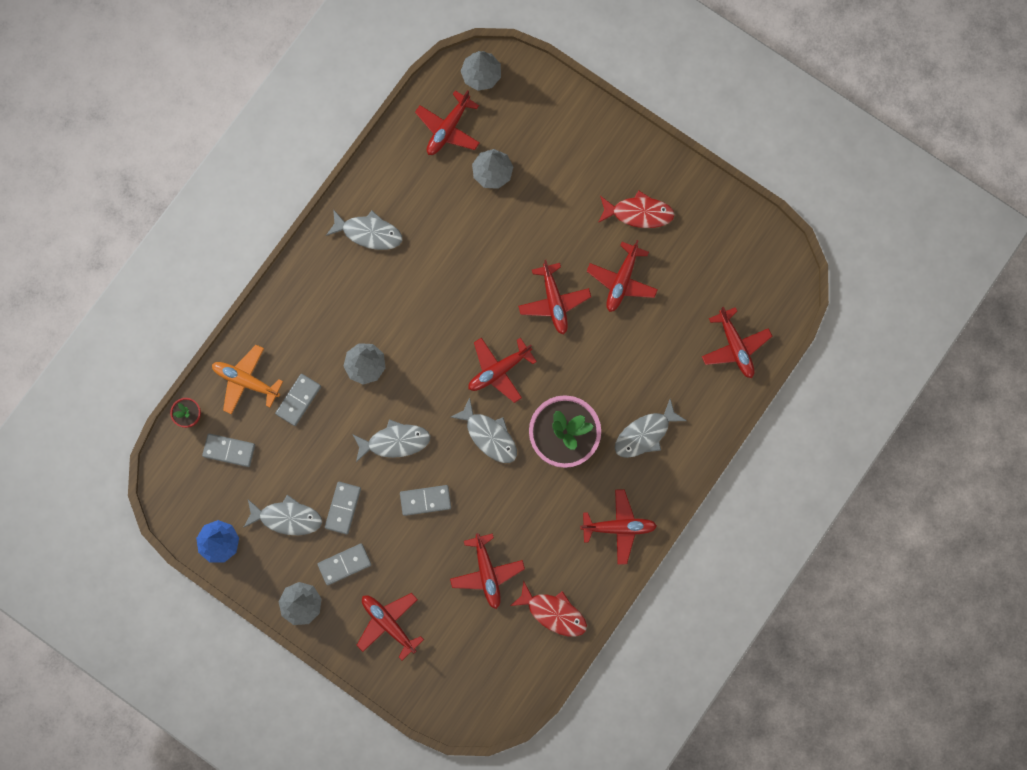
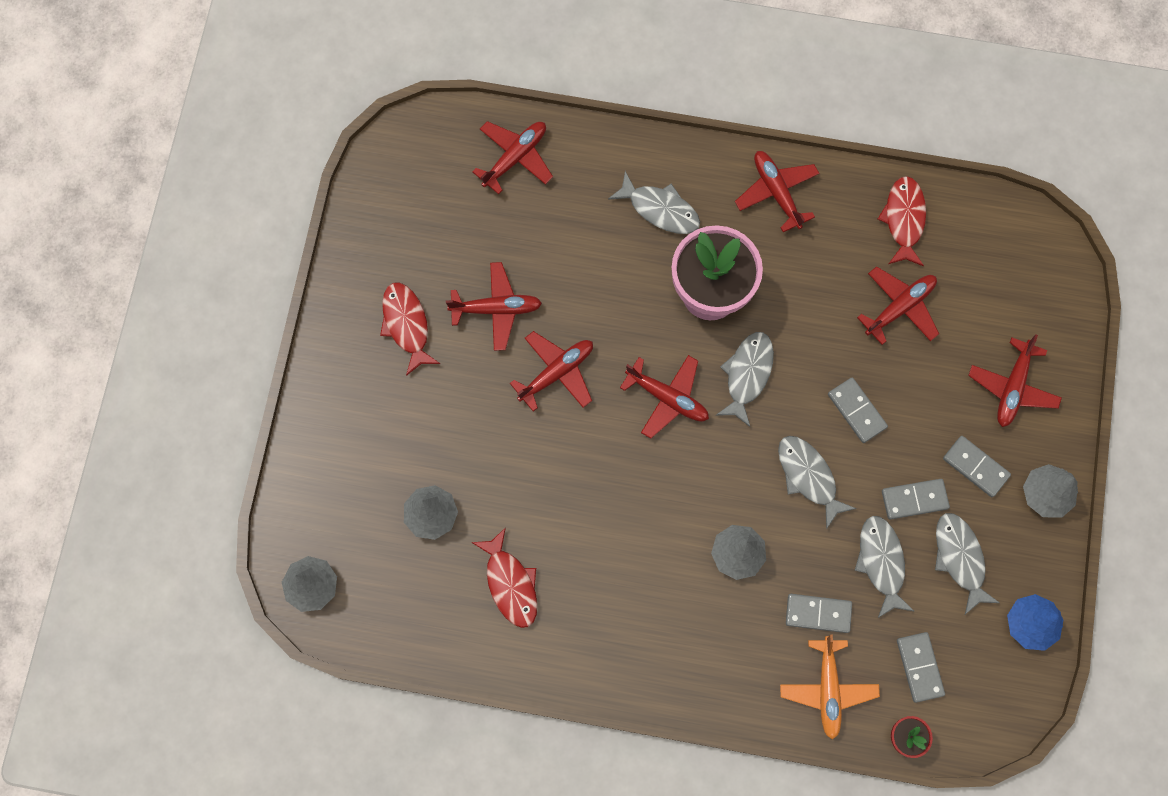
camera: 115 degrees left, 5 degrees down
(368, 232) = (575, 628): grey fish -> grey fish (881, 562)
(419, 204) = (510, 583): none -> red fish
(448, 128) = (399, 594): red plane -> none

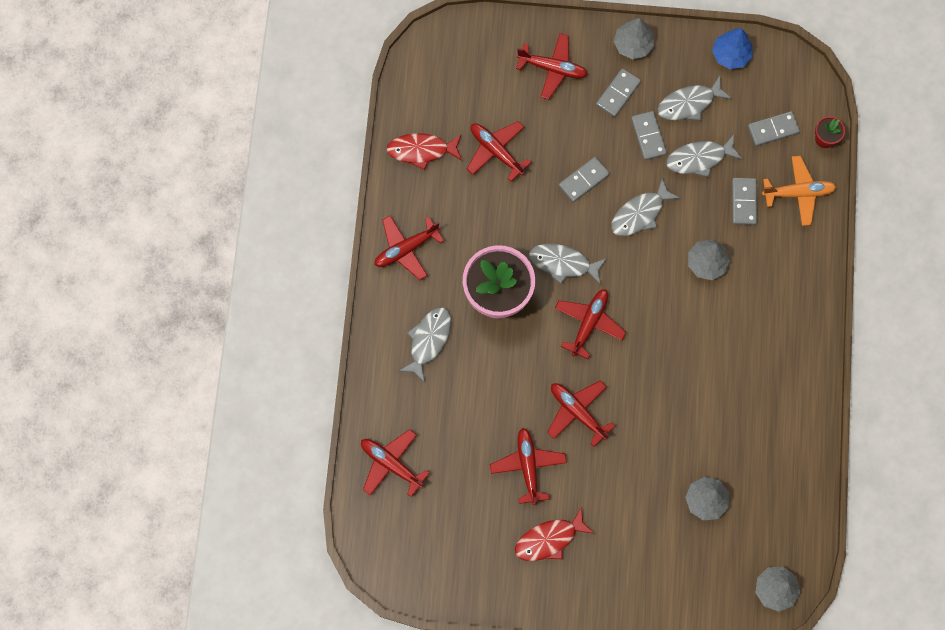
camera: 95 degrees left, 0 degrees up
(510, 583) = (752, 432): red fish -> none

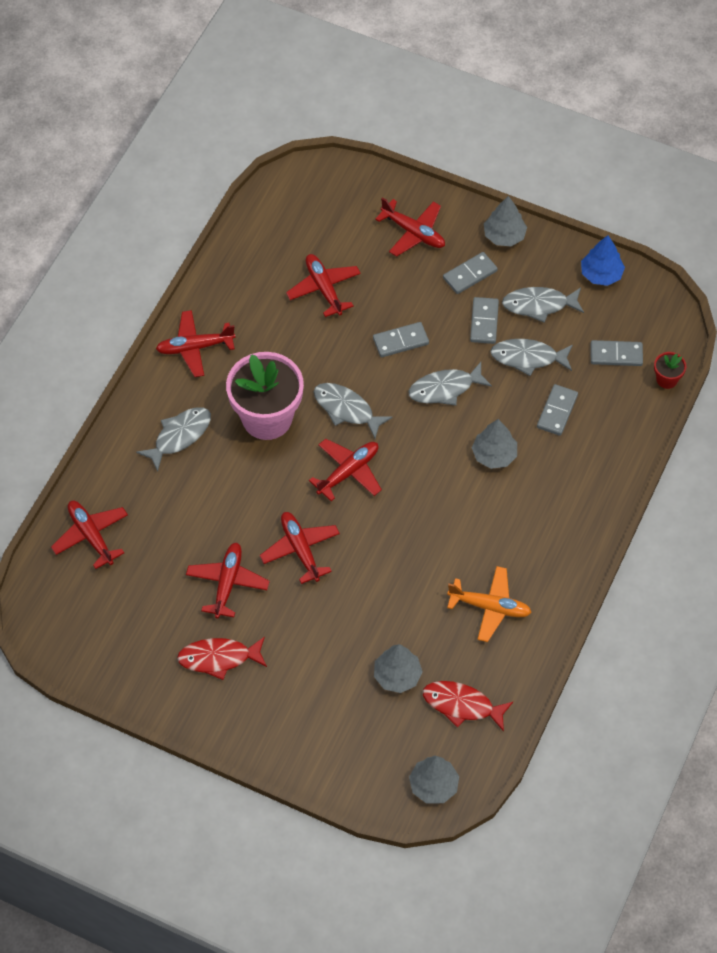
camera: 20 degrees right, 15 degrees down
(421, 150) = (250, 265): red fish -> red fish (462, 705)
(798, 193) = (618, 420): orange plane -> orange plane (490, 607)

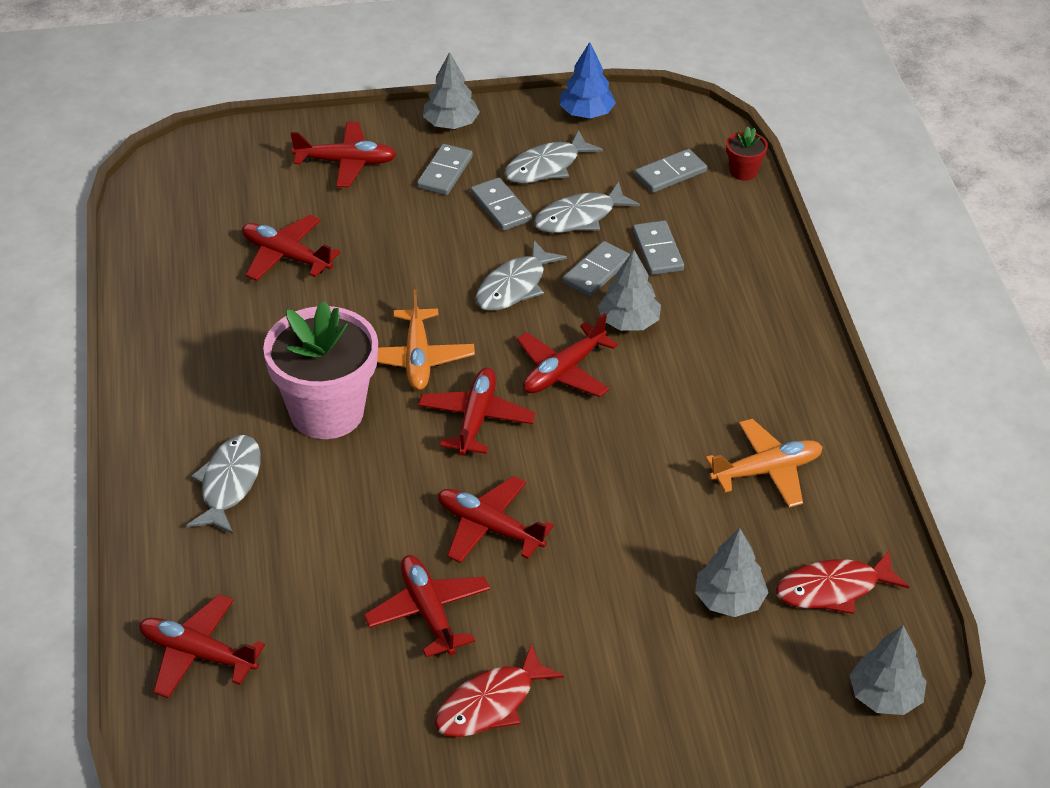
camera: 35 degrees left, 15 degrees down
(195, 347) = (172, 383): red plane -> red plane (563, 371)
(346, 409) = (417, 358): grey fish -> orange plane
(400, 341) = (422, 265): grey domino -> grey domino (596, 272)

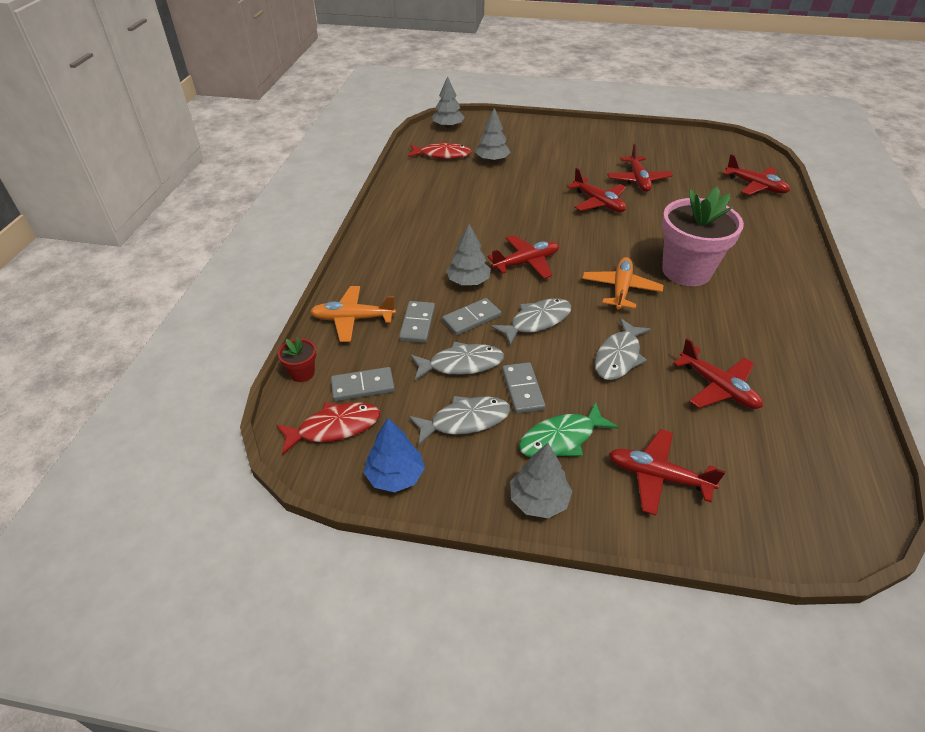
camera: 160 degrees left, 0 degrees up
(229, 484) = (748, 247): grey fish -> grey fish (618, 357)
(445, 172) = (561, 439): grey domino -> green fish
(476, 419) = (591, 249): red plane -> none
(491, 704) = (616, 150): red fish -> red fish (334, 428)
(766, 471) = (439, 197): orange plane -> orange plane (353, 319)

